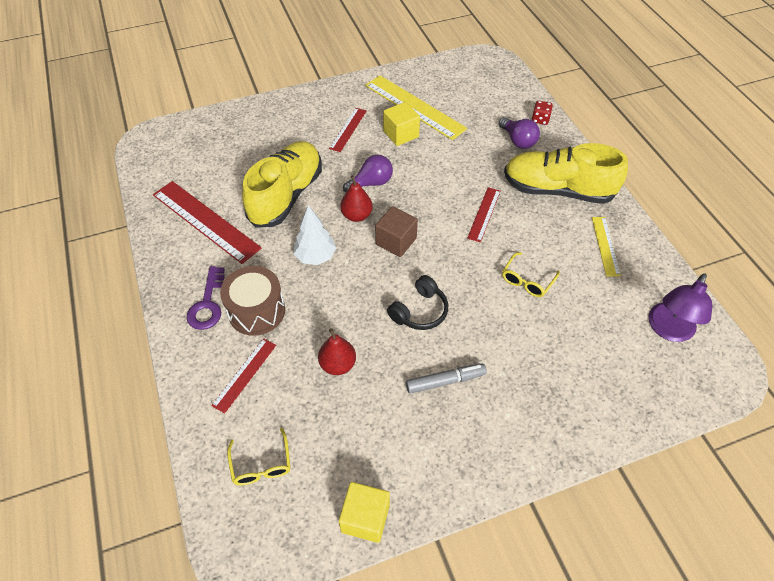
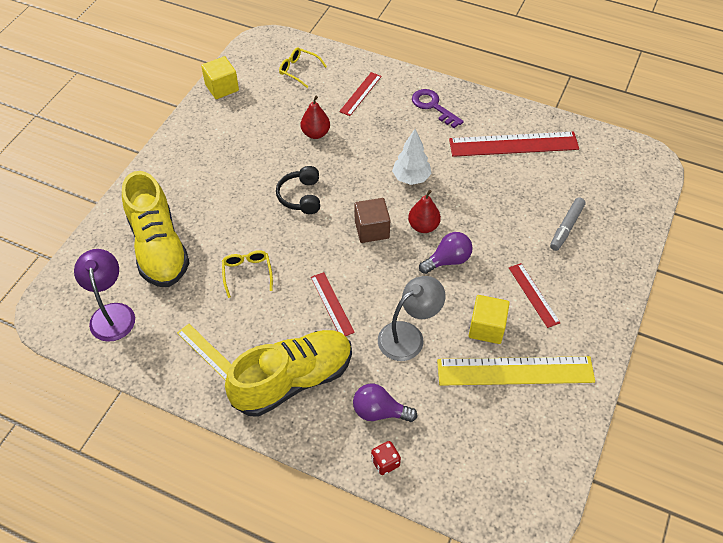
camera: 135 degrees right, 0 degrees up
(244, 374) = (360, 94): red ruler -> red ruler turned 45 degrees clockwise
(256, 311) = (400, 124): brown drum -> none
(286, 195) = (492, 201): yellow shoe -> yellow shoe (159, 247)
(371, 183) = (448, 260): purple light bulb -> purple light bulb turned 135 degrees counterclockwise
(445, 381) = (242, 170): grey marker -> grey marker (566, 227)
(454, 162) = (408, 336): none -> grey lamp

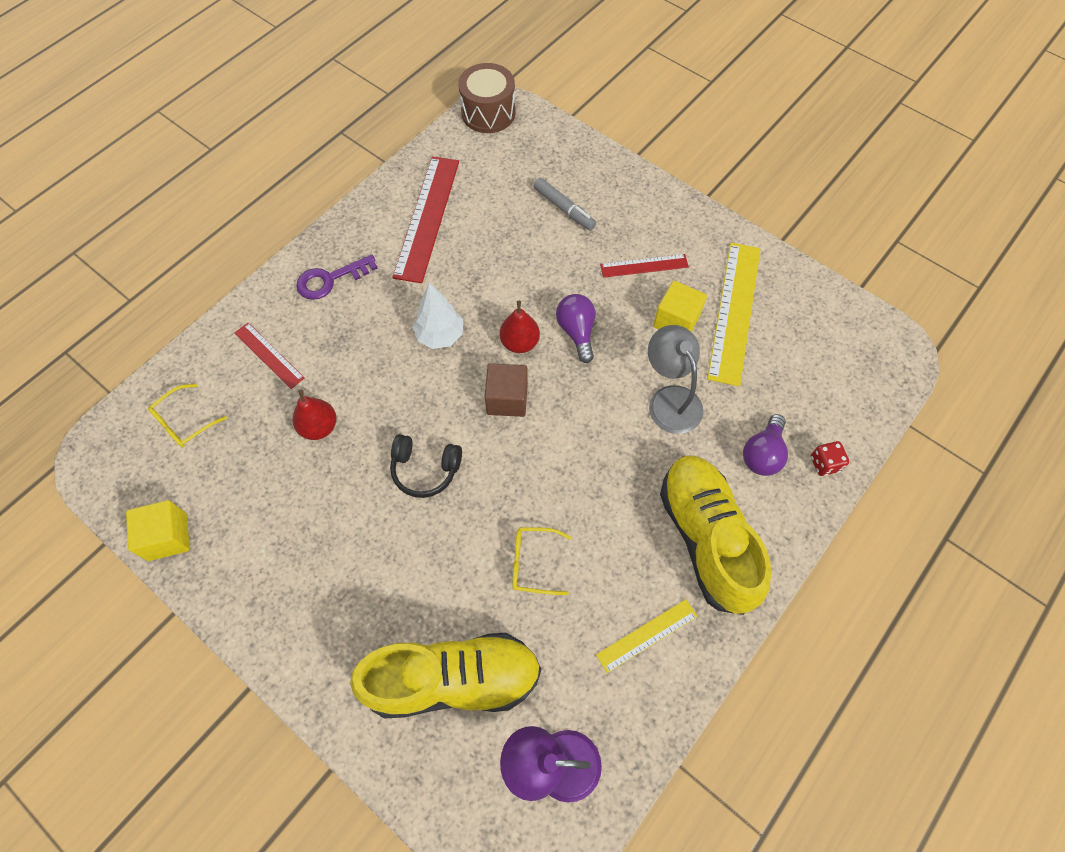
camera: 75 degrees left, 10 degrees up
(332, 304) = (607, 470): red ruler -> none
(641, 155) = (488, 113): none -> brown drum

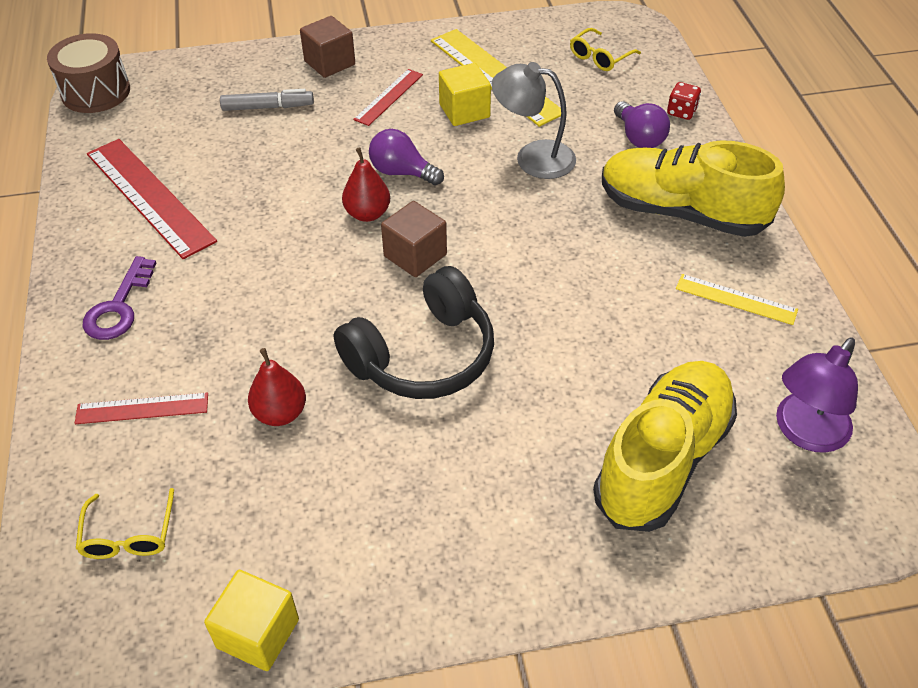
camera: 50 degrees left, 15 degrees down
(425, 469) = (423, 355): black headphones -> black headphones, size x1.69
(440, 335) = (291, 262): white tree -> none
(533, 563) = (599, 333): yellow glasses -> yellow glasses (600, 57)
(643, 205) = (329, 63): none -> brown cube
(647, 635) = (736, 299): yellow ruler -> yellow ruler turned 75 degrees counterclockwise

